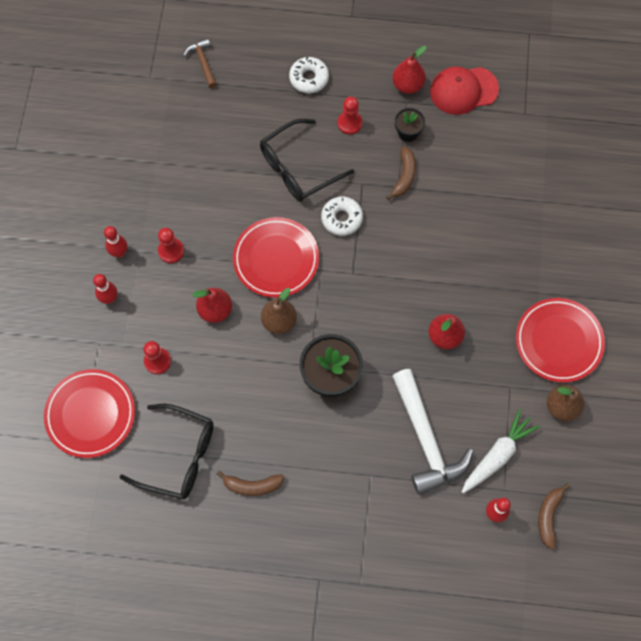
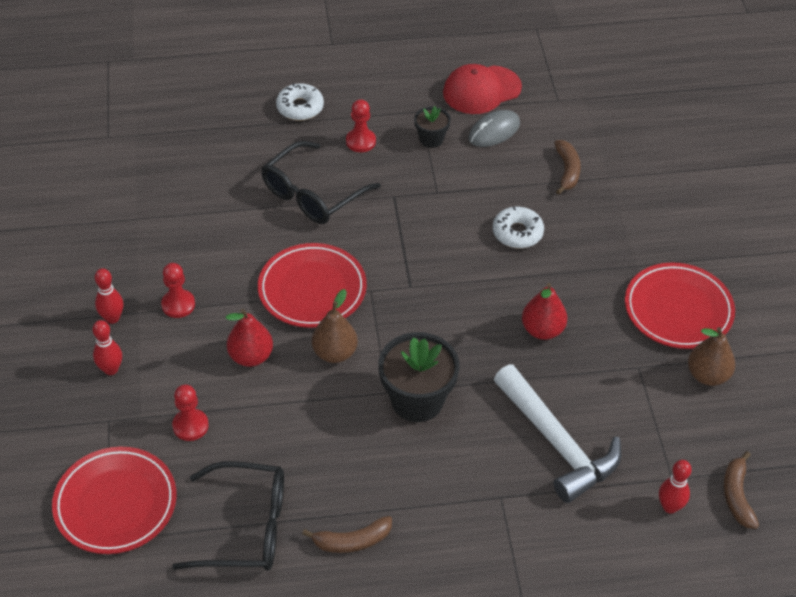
camera: 15 degrees left, 20 degrees down
(203, 62) = (169, 112): brown hammer -> none
(341, 218) = (380, 234): white donut -> white donut (517, 233)
(404, 176) = (440, 181): brown banana -> brown banana (567, 171)
(407, 85) = (416, 95): red pear -> none
(462, 135) = (494, 131): none -> grey mouse
(497, 455) = (650, 442): white carrot -> none

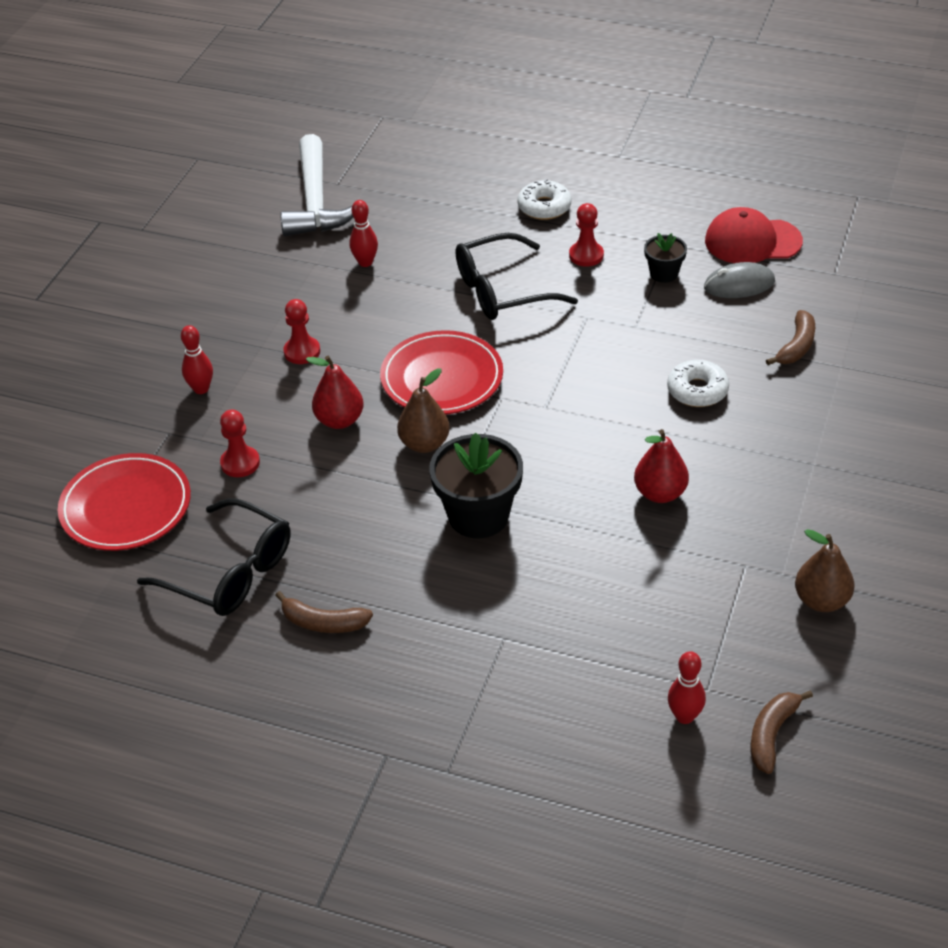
camera: 30 degrees right, 5 degrees down
(112, 318) = (233, 344): red bowling pin -> red bowling pin (365, 262)
(557, 443) = (600, 608): white hammer -> white hammer (316, 202)
(678, 309) = (832, 523): red plate -> none

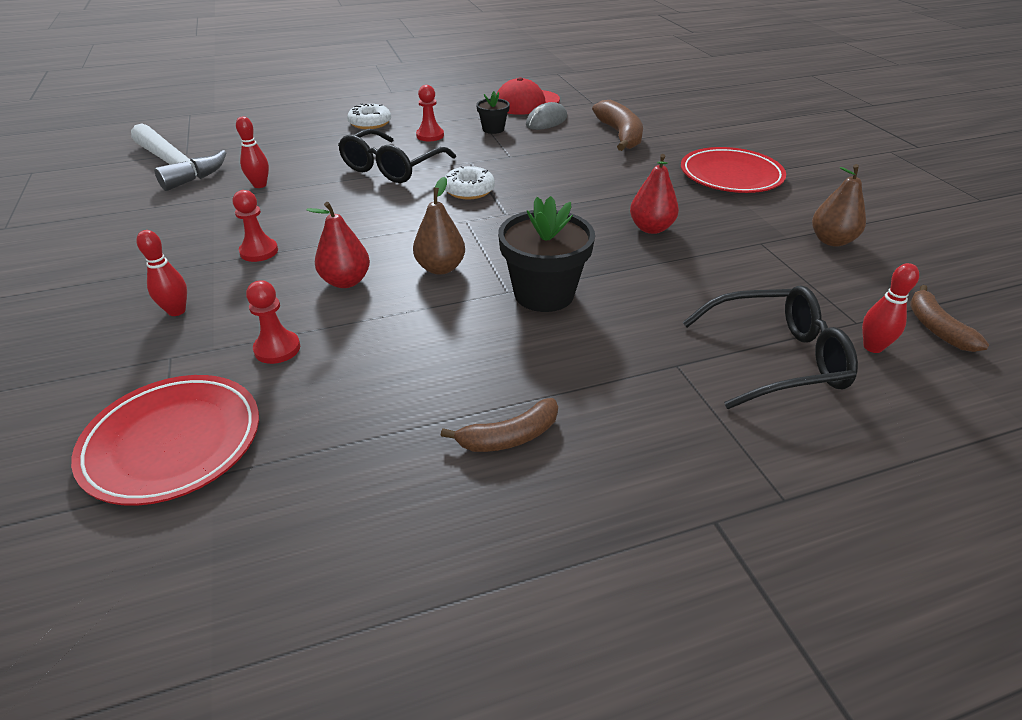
camera: 40 degrees left, 5 degrees down
(230, 572) = (361, 443): black glasses -> black glasses (776, 359)
(442, 378) = (405, 226): red plate -> red plate (730, 176)
(697, 390) = (594, 172): white donut -> white donut (469, 190)
(796, 346) = (620, 135): brown banana -> brown banana, size x1.60

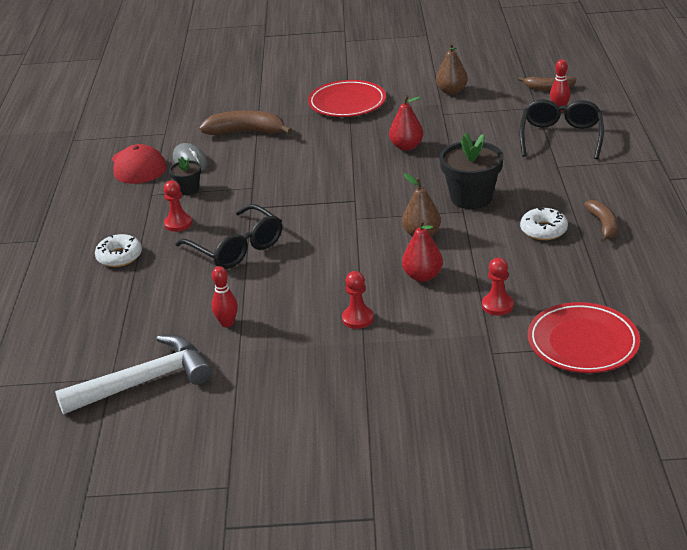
camera: 70 degrees left, 5 degrees down
(176, 311) = (432, 355): red bowling pin -> none
(469, 190) = (305, 212): white donut -> white donut (543, 230)

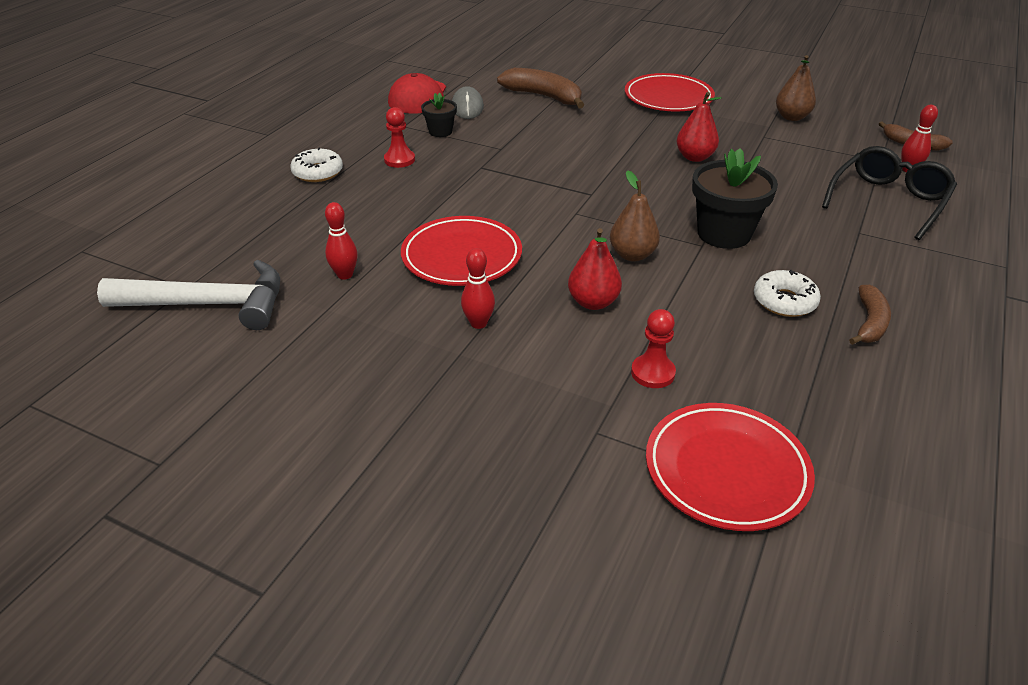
camera: 25 degrees right, 5 degrees up
(237, 248) = (429, 201): black glasses -> none
(302, 279) = (462, 256): none -> red plate
(357, 318) = (478, 323): red pawn -> red bowling pin

